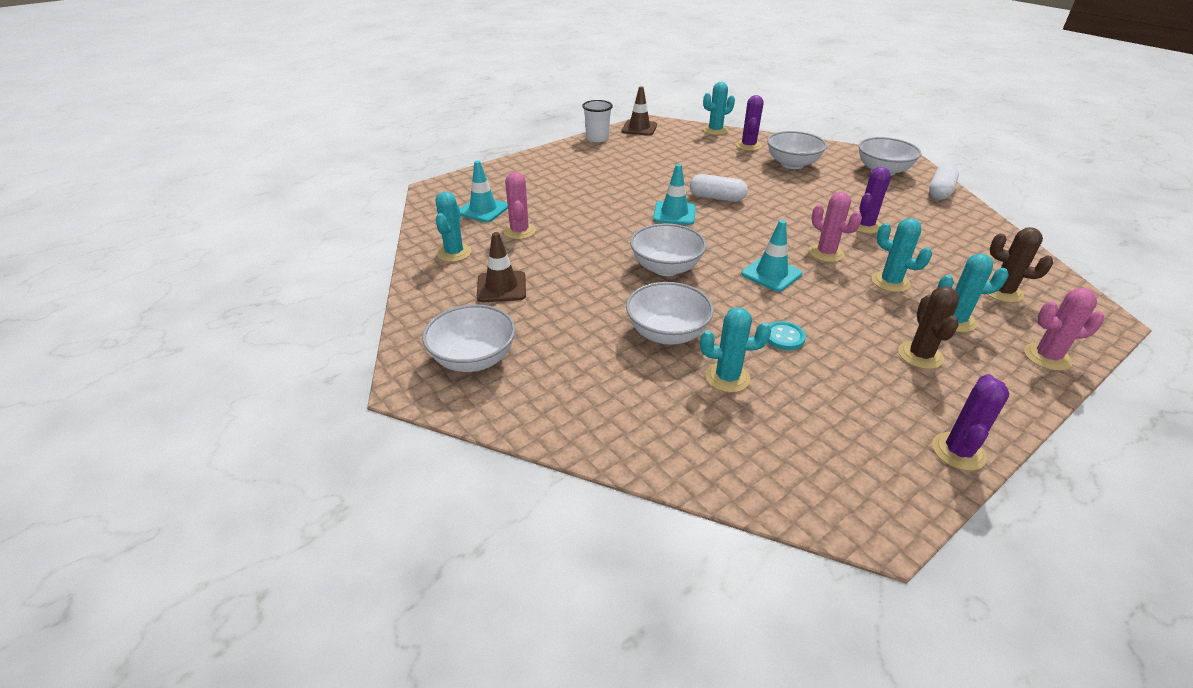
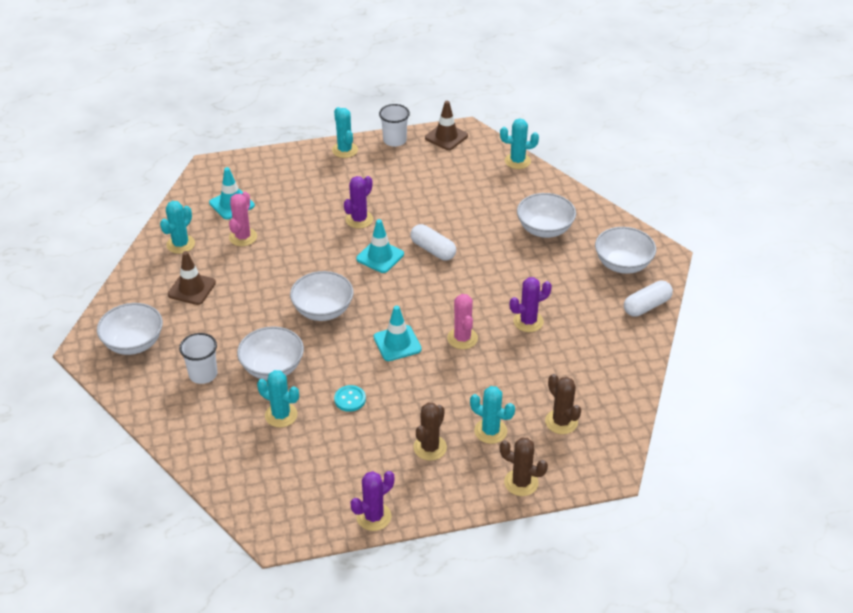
camera: 25 degrees right, 5 degrees up
(591, 365) = (203, 374): none -> white cup
(748, 146) = (528, 192): purple cactus -> purple cactus (359, 219)
(890, 282) = (482, 382): turquoise cactus -> turquoise cactus (345, 150)
(1047, 357) = (521, 482): pink cactus -> brown cactus

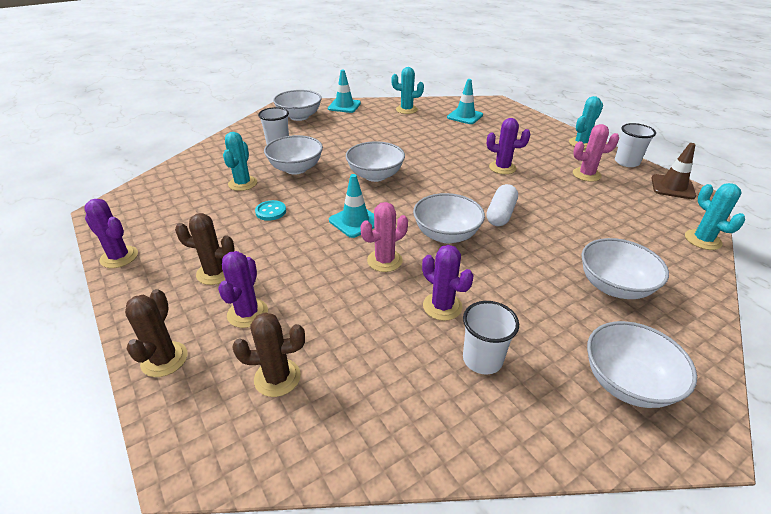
camera: 70 degrees right, 5 degrees down
(192, 288) = (364, 122): brown traffic cone -> none
(243, 237) = (433, 127): pink cactus -> pink cactus (586, 174)
(380, 256) = (464, 188): turquoise traffic cone -> turquoise traffic cone (344, 106)
(445, 292) = (446, 235): none -> white bowl
(490, 431) = (247, 313): turquoise cactus -> purple cactus
(561, 422) = (277, 377): brown cactus -> brown cactus turned 45 degrees clockwise
(583, 318) = (482, 359): none -> white cup
(646, 306) = (563, 435): white capsule -> none

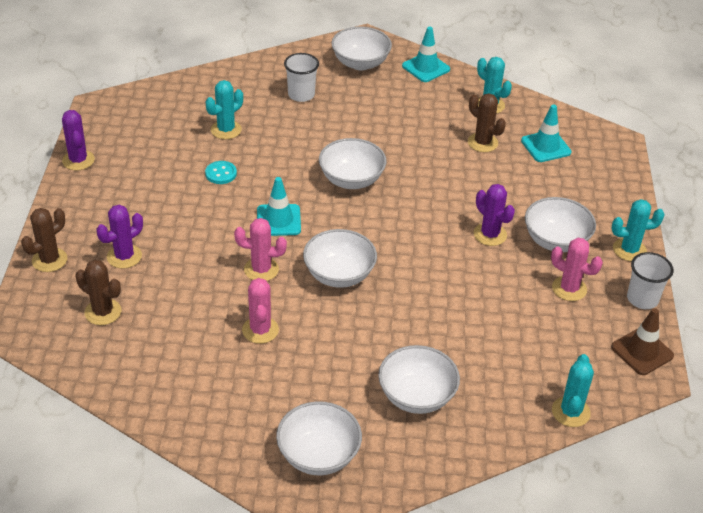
camera: 35 degrees right, 5 degrees up
(215, 273) = (130, 211): brown cactus -> brown cactus (482, 143)
(296, 168) = (288, 134): white bowl -> white bowl (556, 241)
(442, 306) = (260, 330): purple cactus -> pink cactus
(482, 359) = (241, 381): white cup -> none
(500, 214) = (414, 282): white capsule -> none

